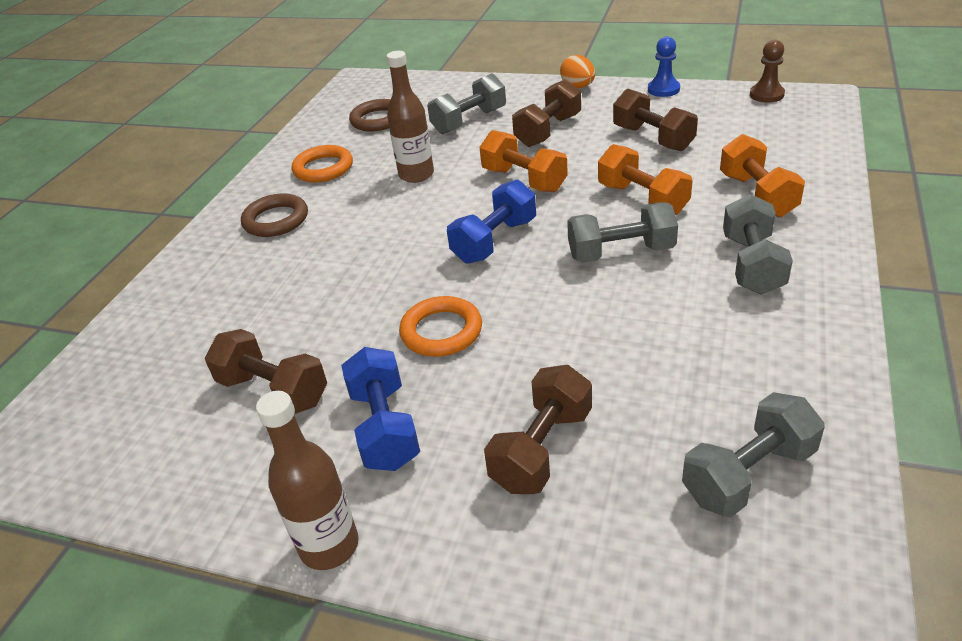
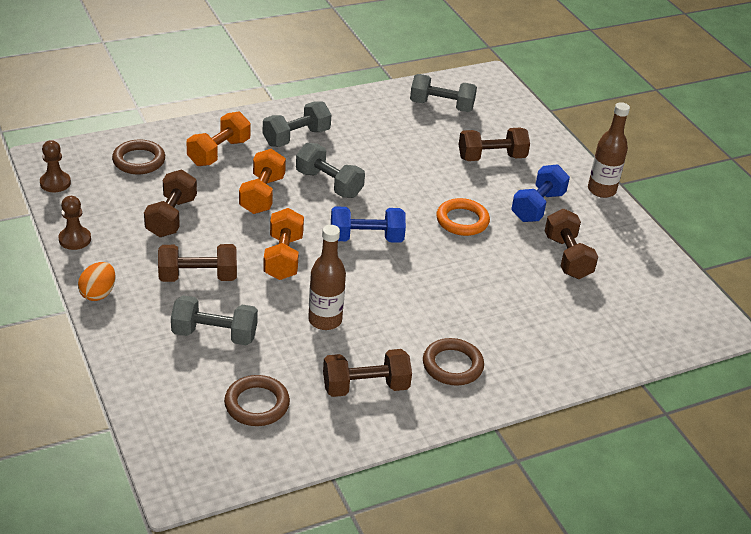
camera: 140 degrees left, 0 degrees up
(323, 168) = (365, 387): orange ring -> brown dumbbell
(663, 89) = (75, 239): blue pawn -> brown pawn
(776, 143) = (139, 161): none -> brown ring

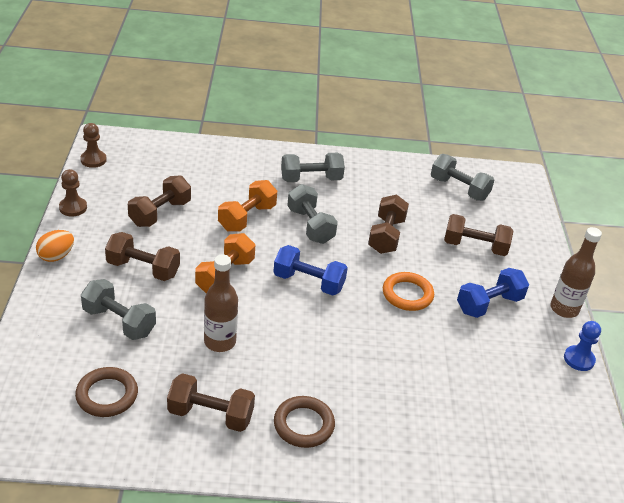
camera: 25 degrees right, 0 degrees up
(139, 161) = (170, 161): brown ring -> none
(219, 152) = (238, 173): orange dumbbell -> none
(567, 257) = (486, 361): brown dumbbell -> brown dumbbell (386, 236)
(639, 230) = (579, 359): none -> blue pawn

